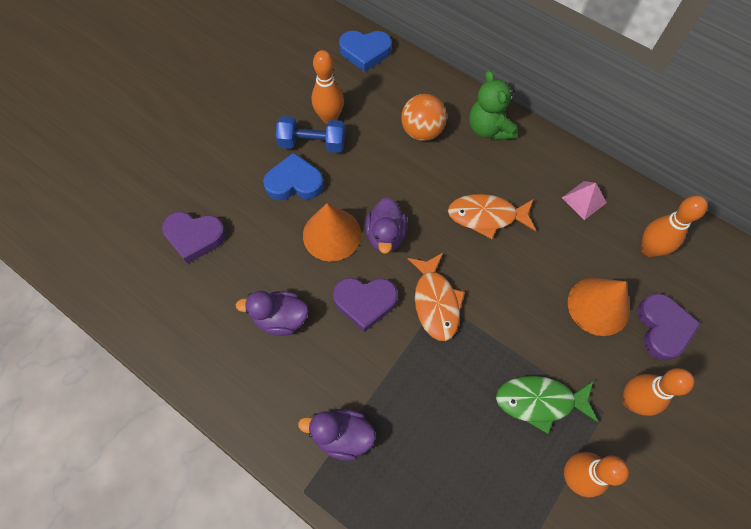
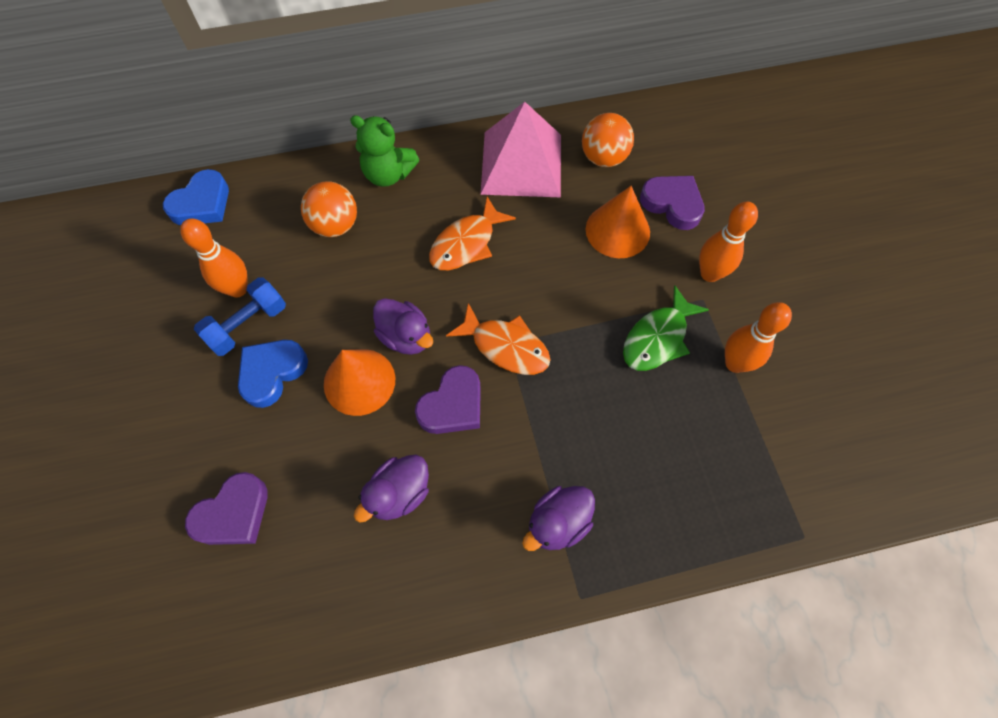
camera: 50 degrees left, 0 degrees up
(584, 200) = (521, 163): pink pyramid -> pink pyramid, size x2.28
(649, 249) = (603, 157): orange bowling pin -> orange ball

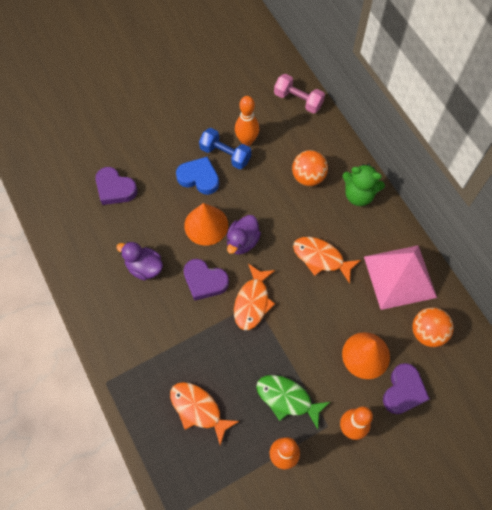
camera: 75 degrees right, 0 degrees up
(202, 204) = (298, 100): blue heart -> pink dumbbell
(388, 174) = (359, 195): green teddy bear -> green teddy bear turned 75 degrees counterclockwise
(558, 523) = (146, 360): purple duck -> none
(651, 460) = (198, 409): none -> orange fish

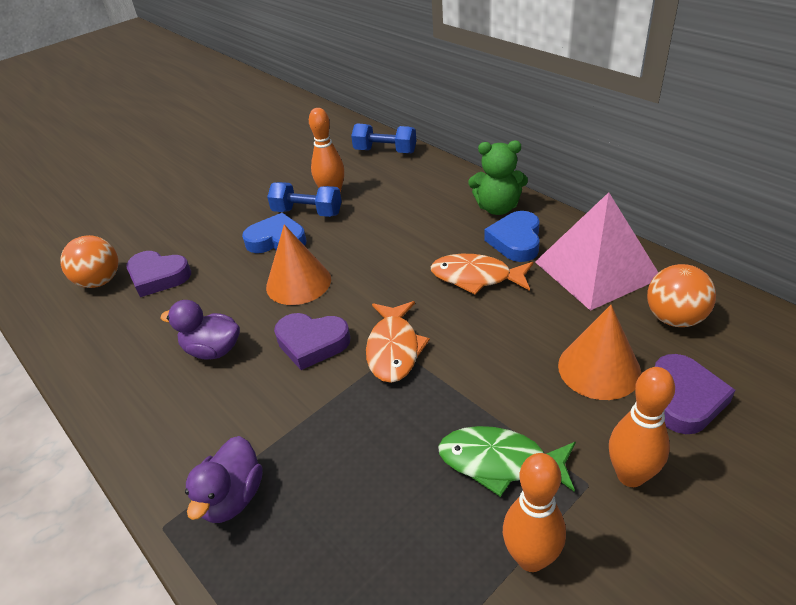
camera: 10 degrees left, 25 degrees down
(198, 409) = (345, 523): orange fish -> none
(242, 241) = (356, 287): purple duck -> purple duck (232, 497)
(298, 100) = (385, 151): pink dumbbell -> blue dumbbell
(308, 177) = (424, 207): orange ball -> orange ball (100, 281)
(359, 232) = (516, 241): none -> blue heart

